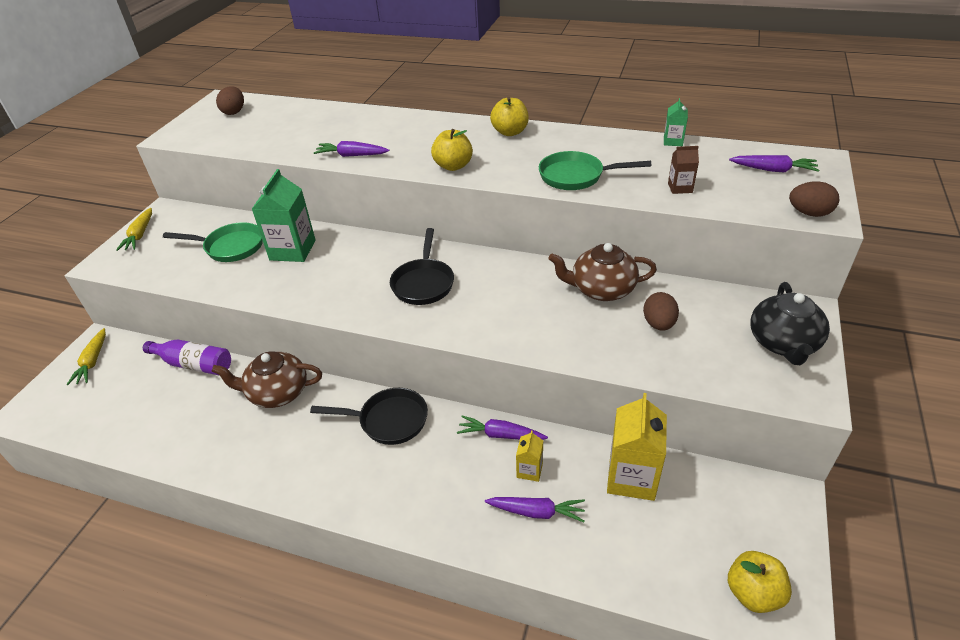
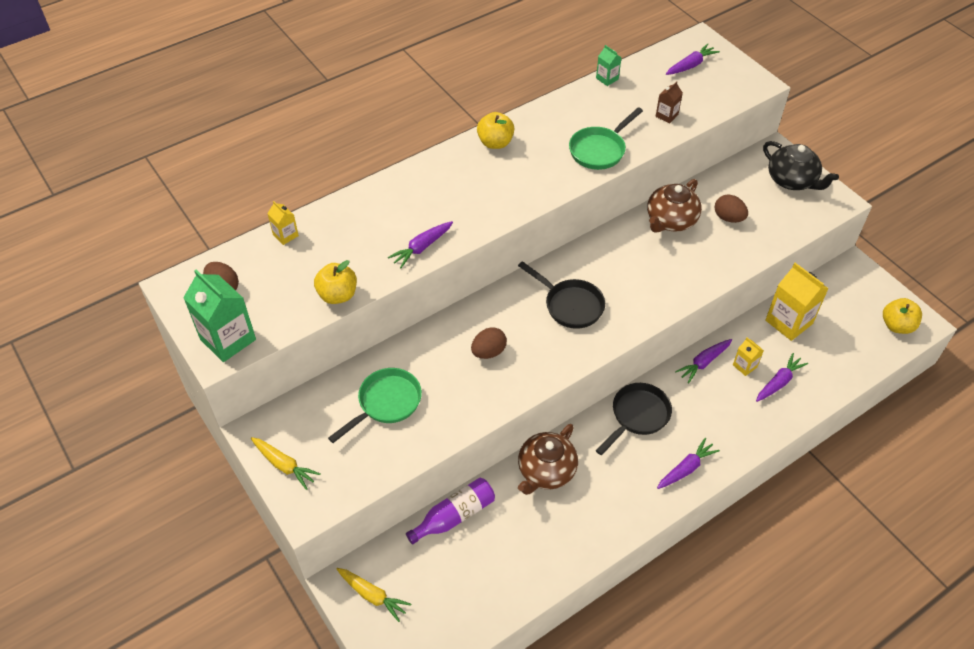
camera: 55 degrees left, 10 degrees up
(292, 250) = (439, 363): green carton -> green carton (228, 339)
(306, 108) = (285, 235): none -> yellow carton
(353, 490) = (686, 468): none -> purple carrot
(453, 166) = (511, 200): yellow apple -> yellow apple (338, 295)
(809, 213) = (749, 87): brown egg -> brown egg (488, 352)

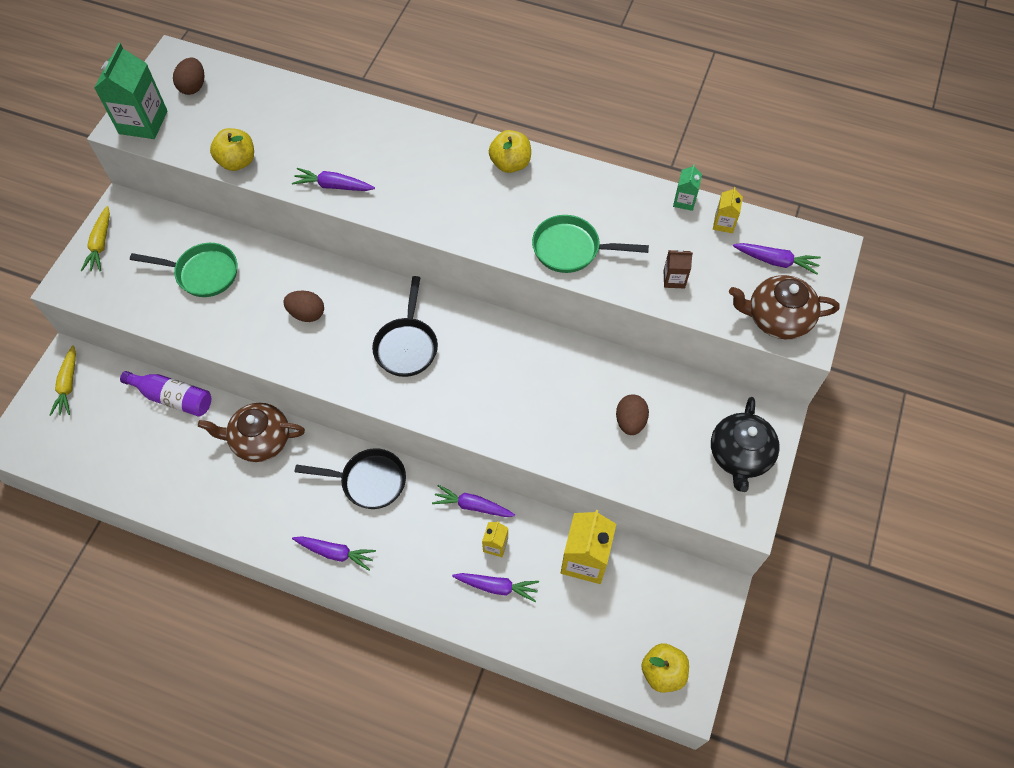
camera: 55 degrees right, 10 degrees up
(285, 235) = (278, 89): yellow carton -> yellow carton (724, 223)
(670, 220) = (583, 371): brown teapot -> brown teapot (777, 318)

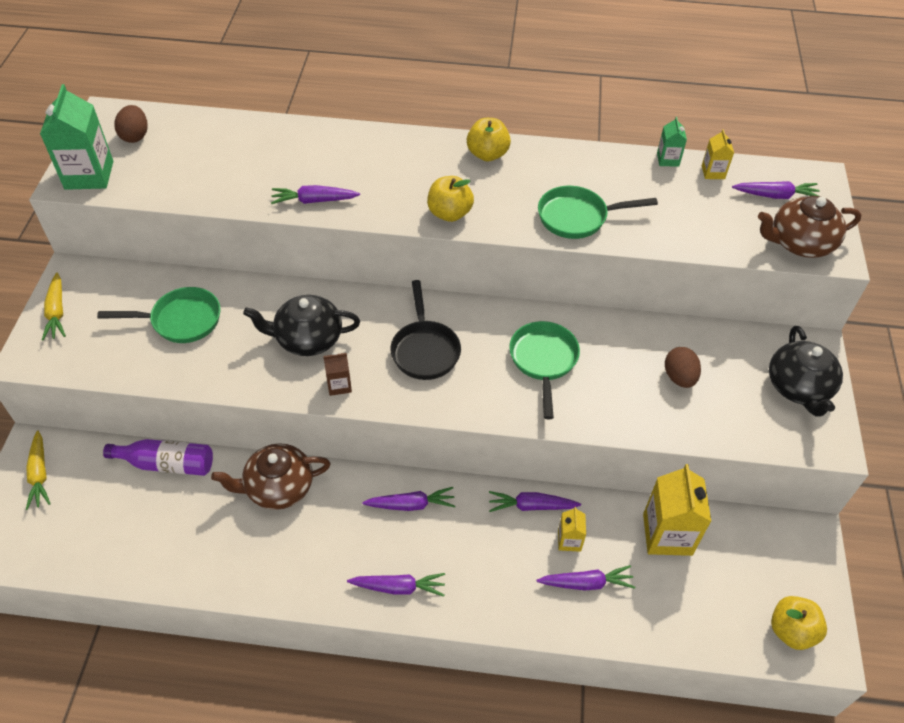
camera: 15 degrees left, 10 degrees down
(237, 161) = (204, 195): yellow apple -> yellow apple (449, 213)
(307, 314) = (307, 339): brown egg -> black teapot
(368, 481) = (411, 504): black pan -> purple carrot
(510, 379) = (543, 361): none -> green pan
(674, 279) = (688, 226): brown carton -> brown carton (339, 385)

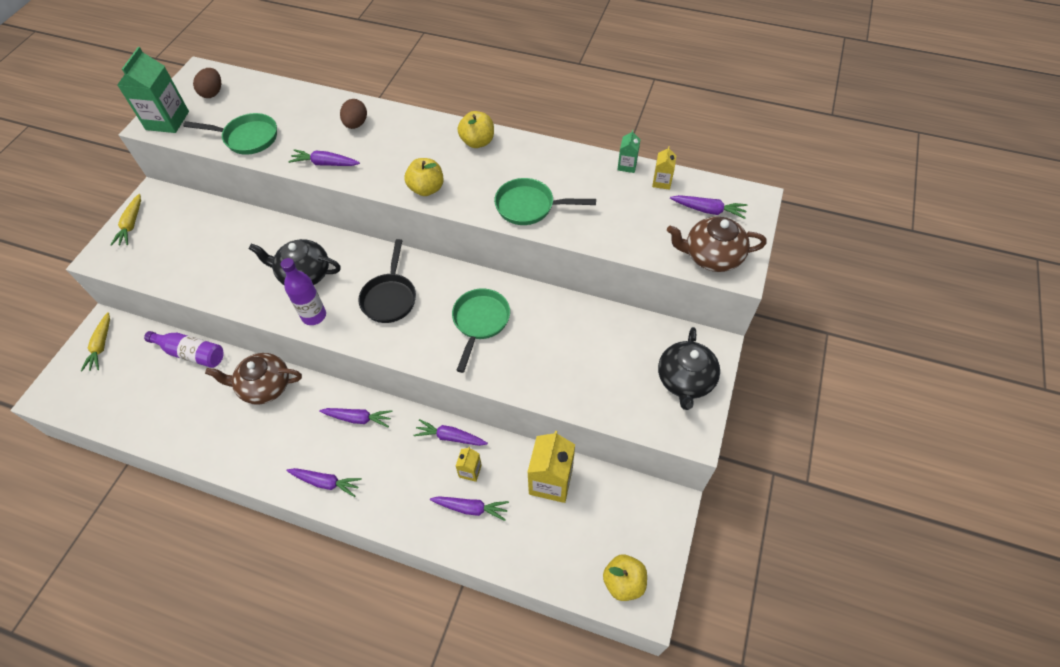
camera: 15 degrees right, 5 degrees up
(181, 320) = (216, 244): green pan -> green pan (247, 138)
(339, 385) = (314, 316): brown carton -> purple bottle
(679, 377) = (586, 354): brown egg -> brown egg (356, 124)

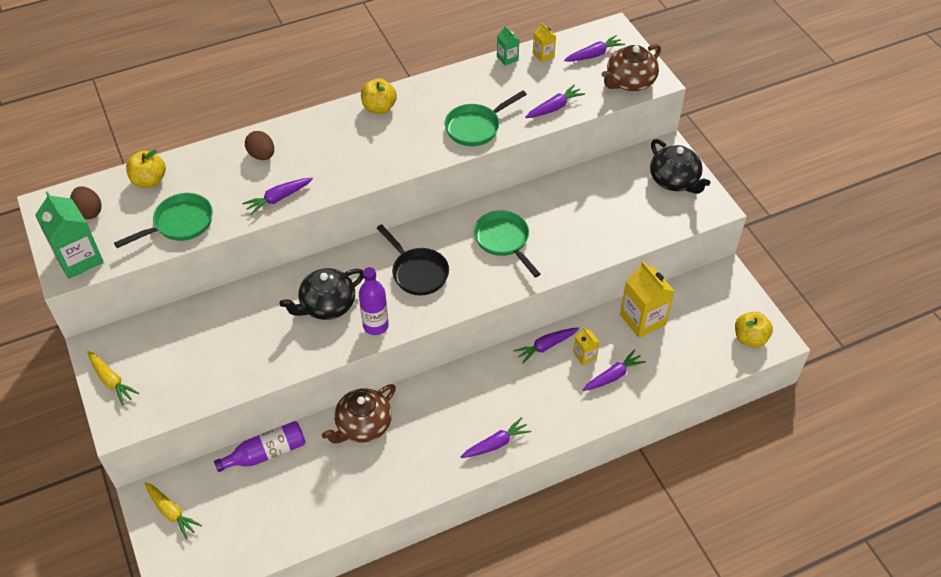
camera: 45 degrees left, 5 degrees down
(358, 418) = (465, 387): purple carrot -> purple carrot (554, 107)
(426, 189) = (385, 164): yellow apple -> yellow apple (149, 181)

